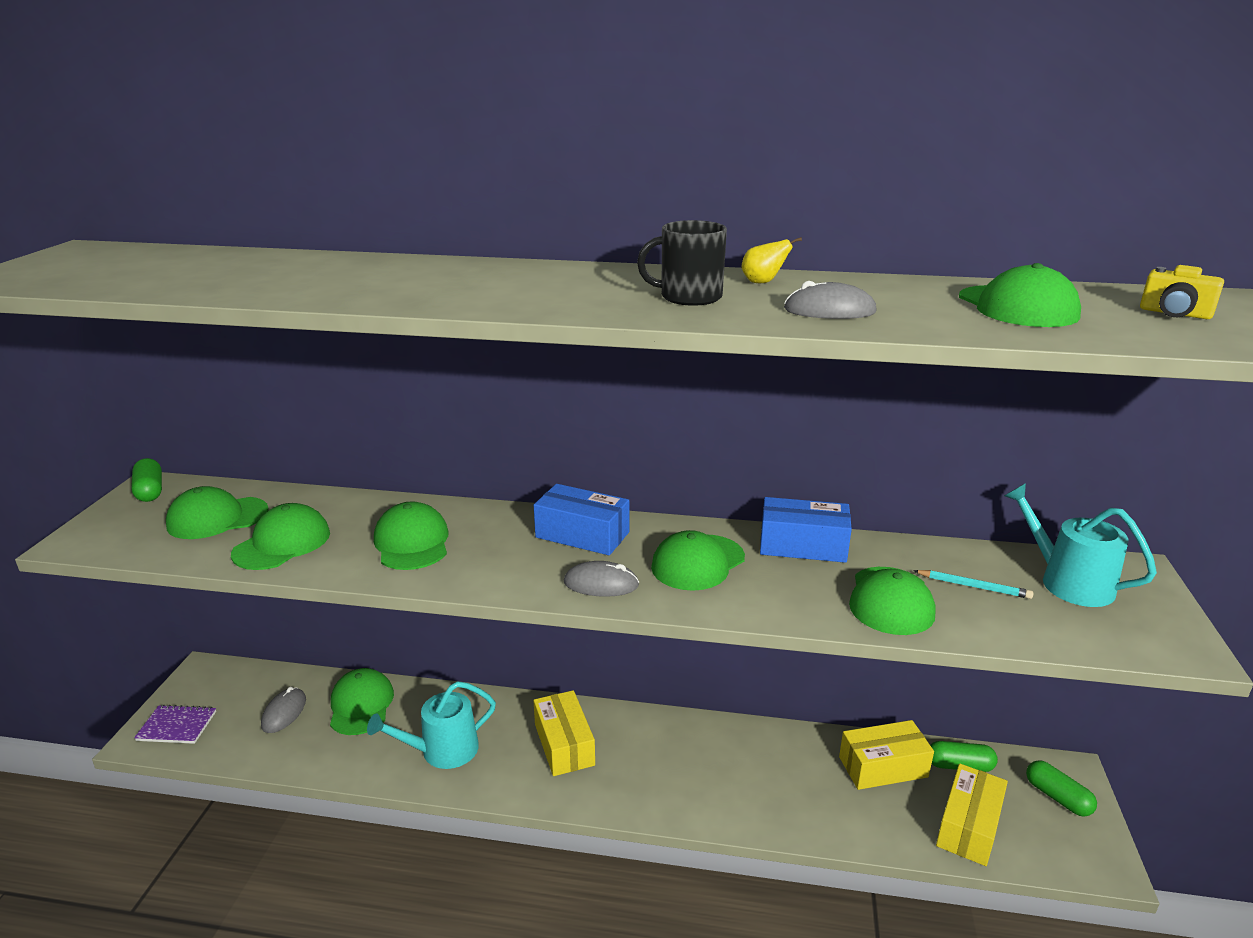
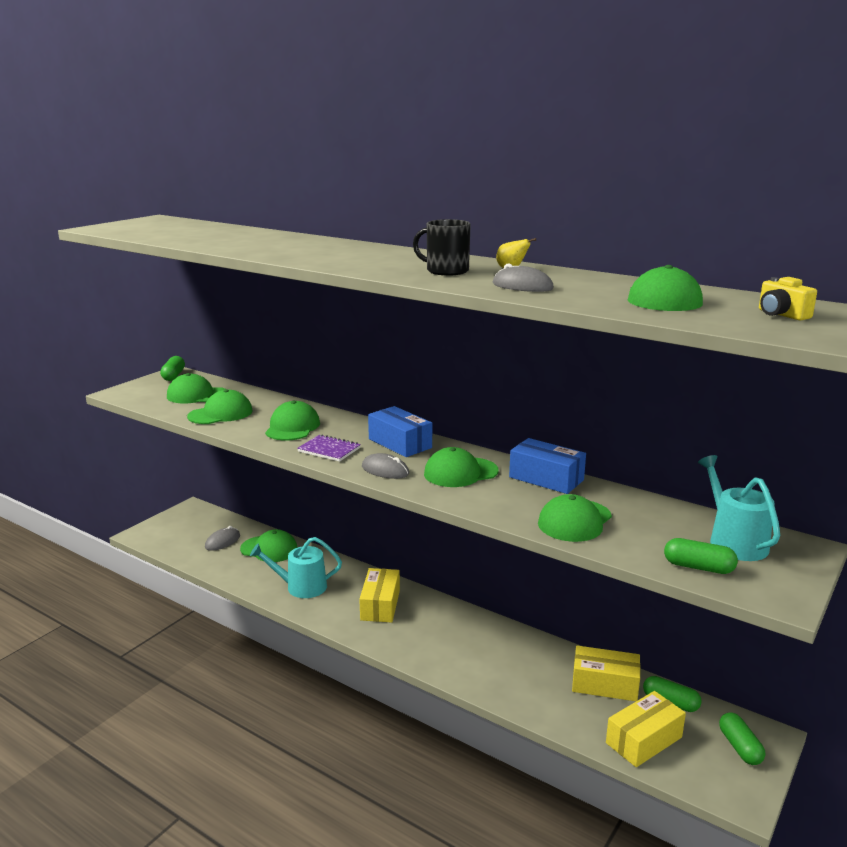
camera: 25 degrees right, 5 degrees down
(177, 726) = (161, 533): purple notebook -> purple notebook (329, 450)
(361, 705) = (269, 549): green cap -> green cap turned 90 degrees clockwise
(974, 586) = (650, 527): turquoise pencil -> none
(1072, 630) = (698, 567): none -> green capsule

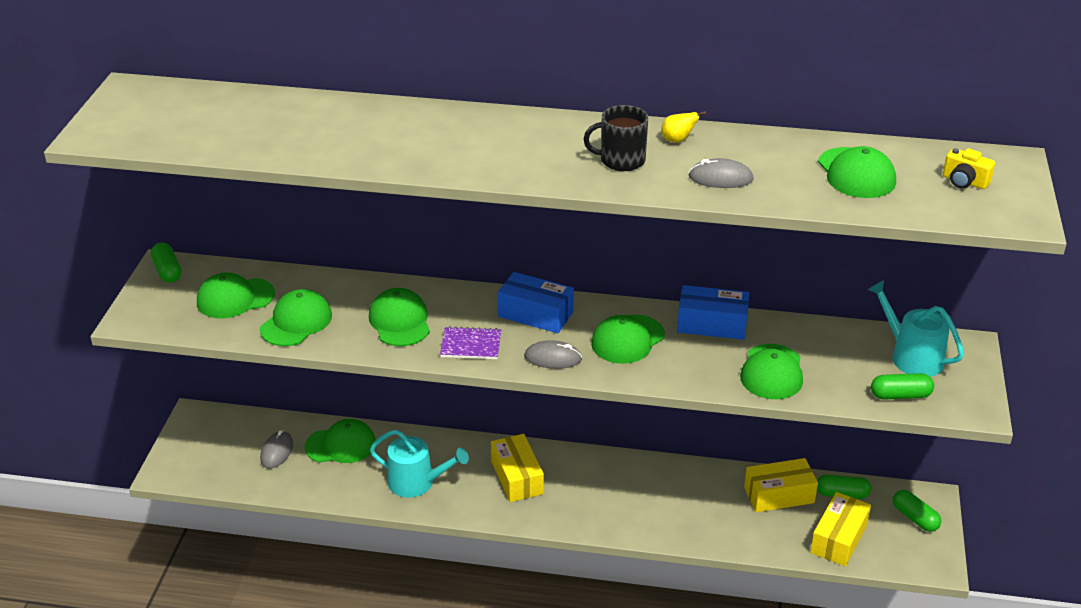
camera: 25 degrees left, 15 degrees up
(301, 587) = (416, 482): turquoise watering can -> turquoise watering can turned 135 degrees counterclockwise

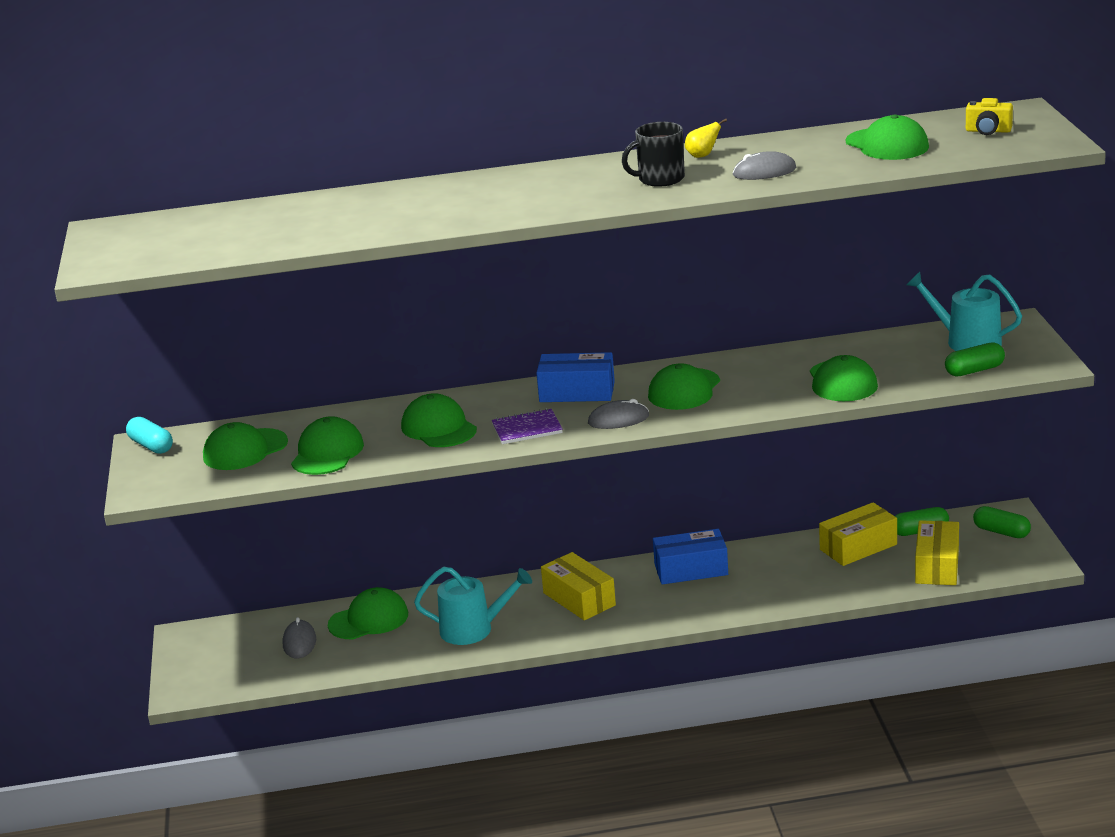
camera: 15 degrees left, 10 degrees down
(167, 271) = (151, 446): green capsule -> turquoise capsule
(712, 324) = (760, 360): blue box -> blue box (691, 569)

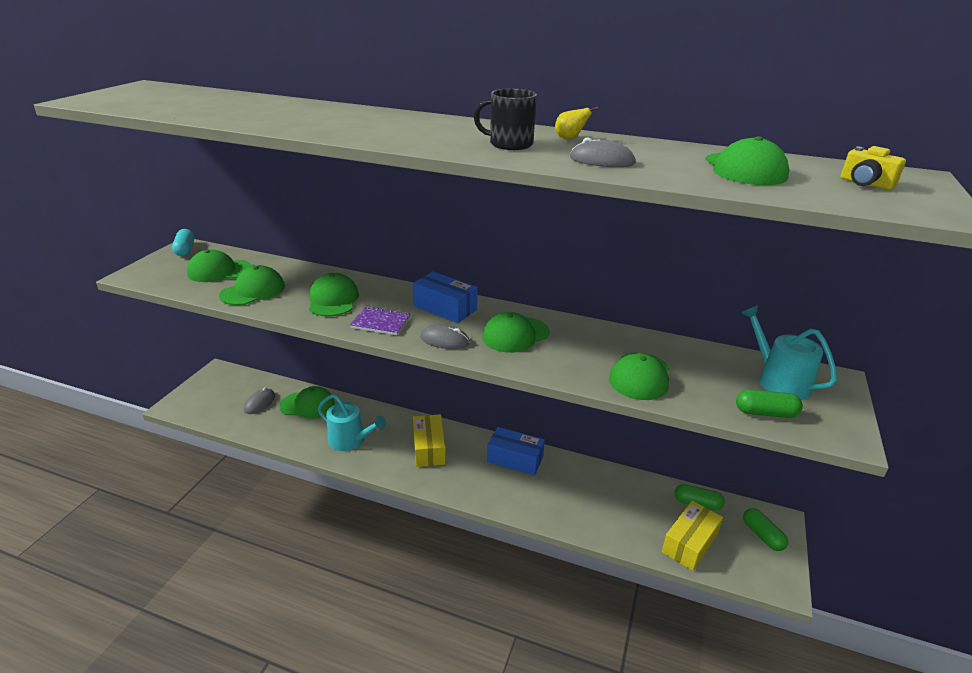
camera: 25 degrees right, 5 degrees up
(858, 547) = (641, 496): yellow box -> none

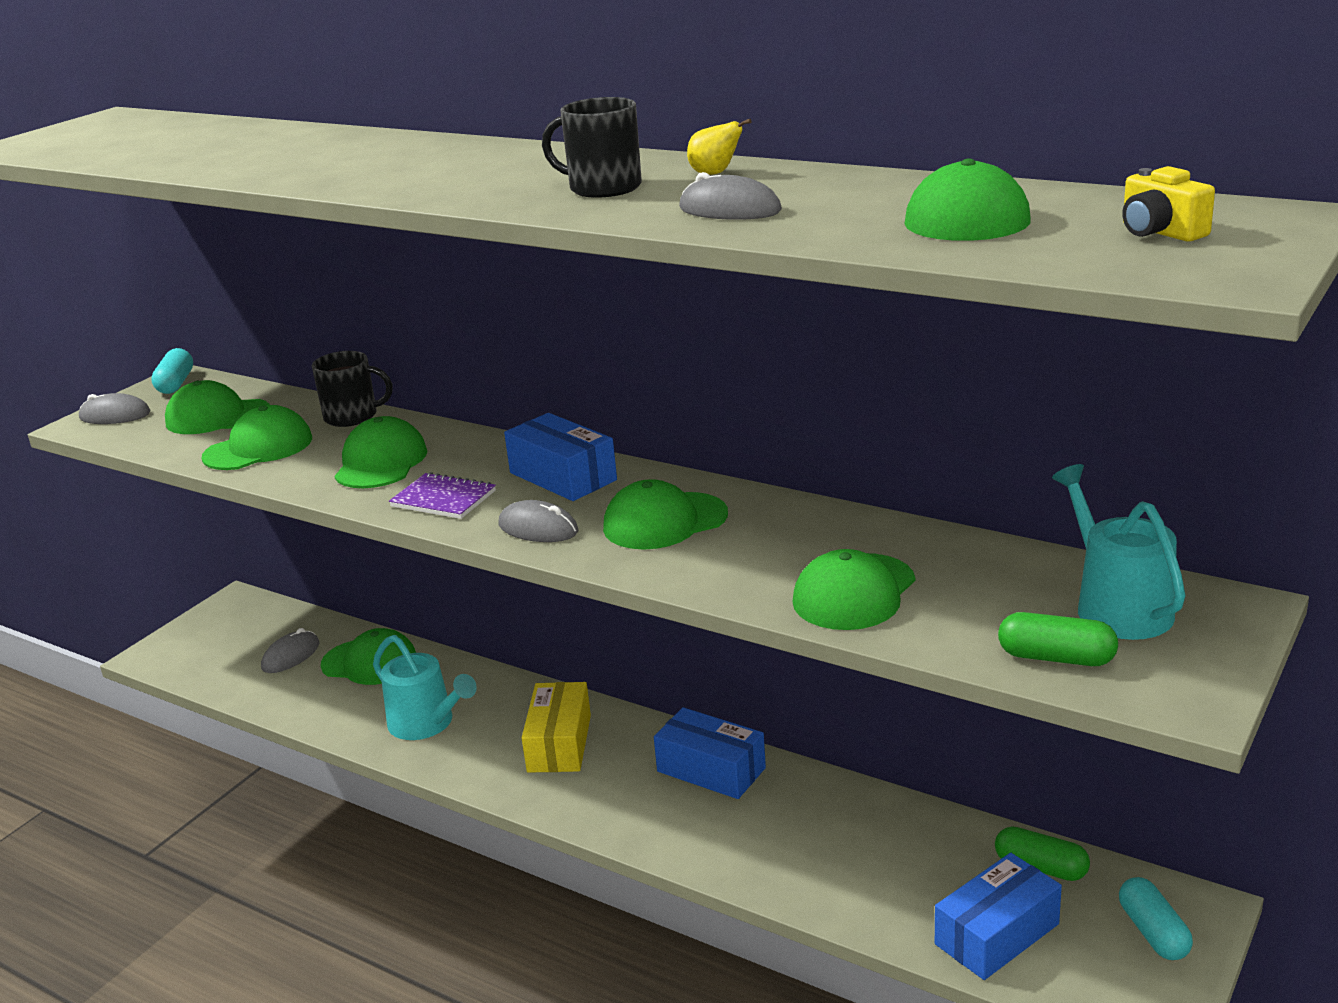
camera: 15 degrees right, 5 degrees down
(152, 270) = (115, 415): none -> grey mouse
(304, 271) = (352, 416): none -> black mug
(689, 543) = (997, 934): yellow box -> blue box
(762, 535) = (1153, 932): green capsule -> turquoise capsule

